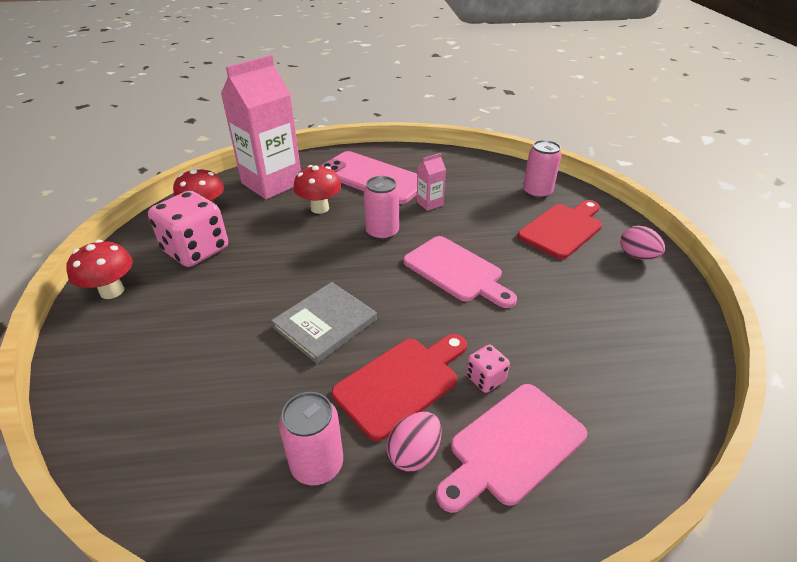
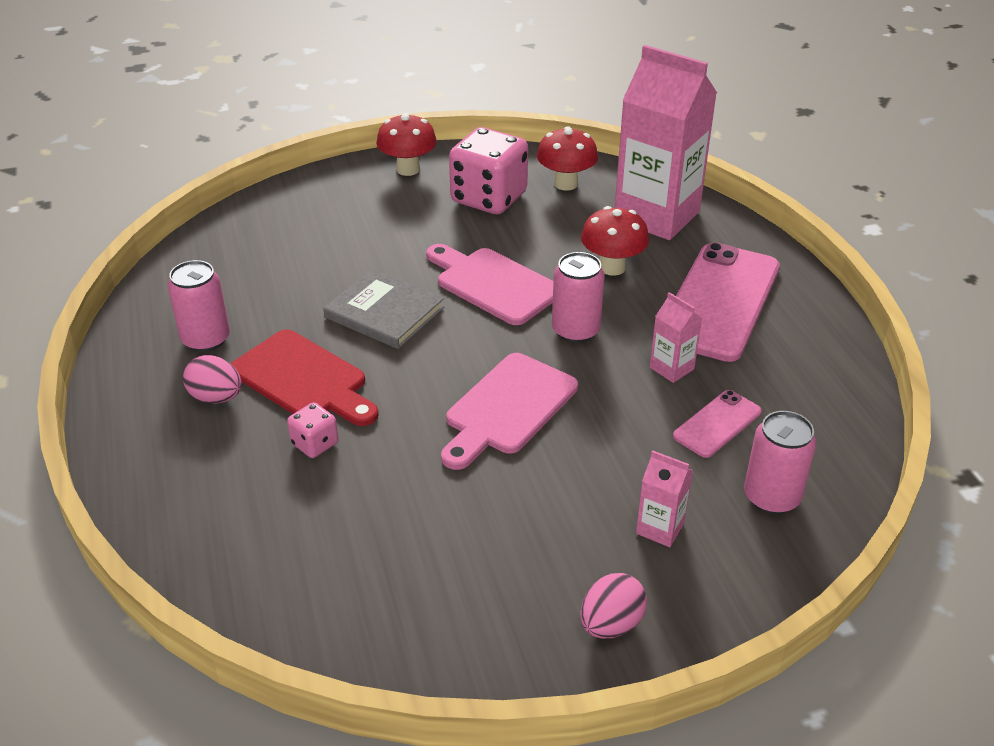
camera: 80 degrees right, 0 degrees up
(480, 197) = (717, 424): none -> pink phone
(512, 446) = (224, 467): pink cutting board -> pink cutting board (493, 284)
(563, 229) = (660, 528): red cutting board -> pink carton

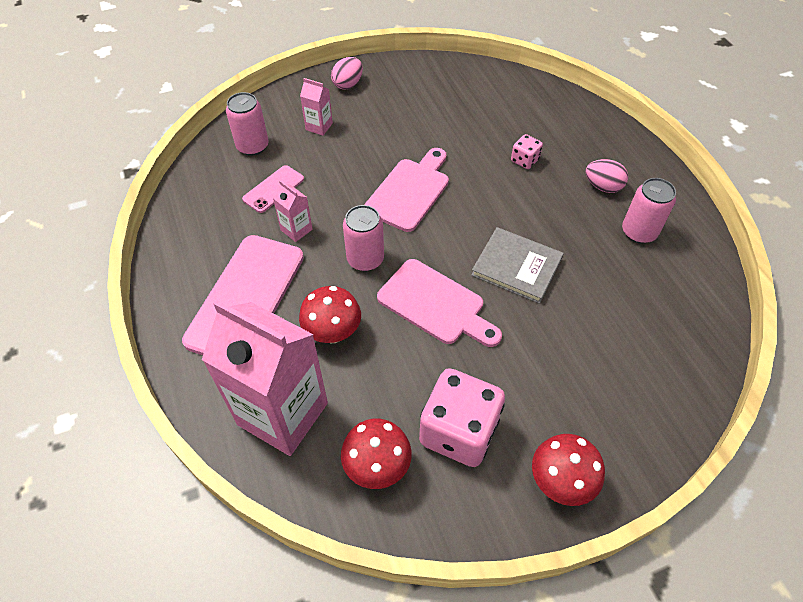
camera: 175 degrees right, 15 degrees up
(303, 379) = (552, 204): red cutting board -> none

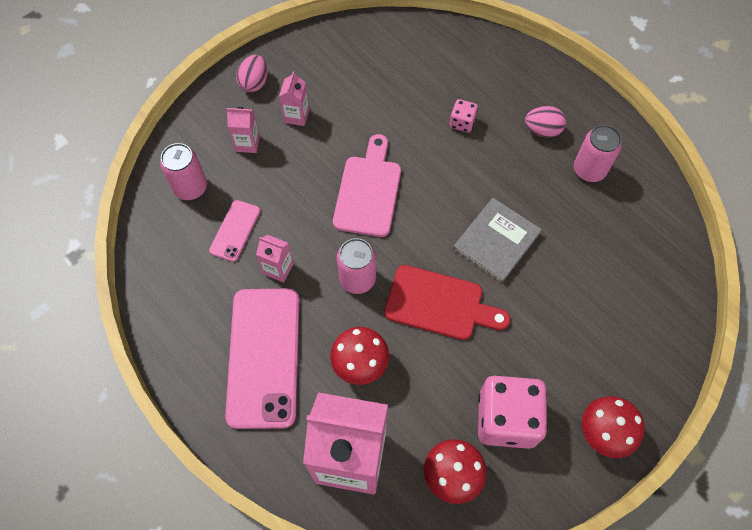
camera: 20 degrees left, 10 degrees up
(372, 117) = (296, 116): none -> pink carton
(435, 304) = (439, 304): pink cutting board -> red cutting board
(516, 267) = (496, 241): grey book -> grey book turned 60 degrees counterclockwise

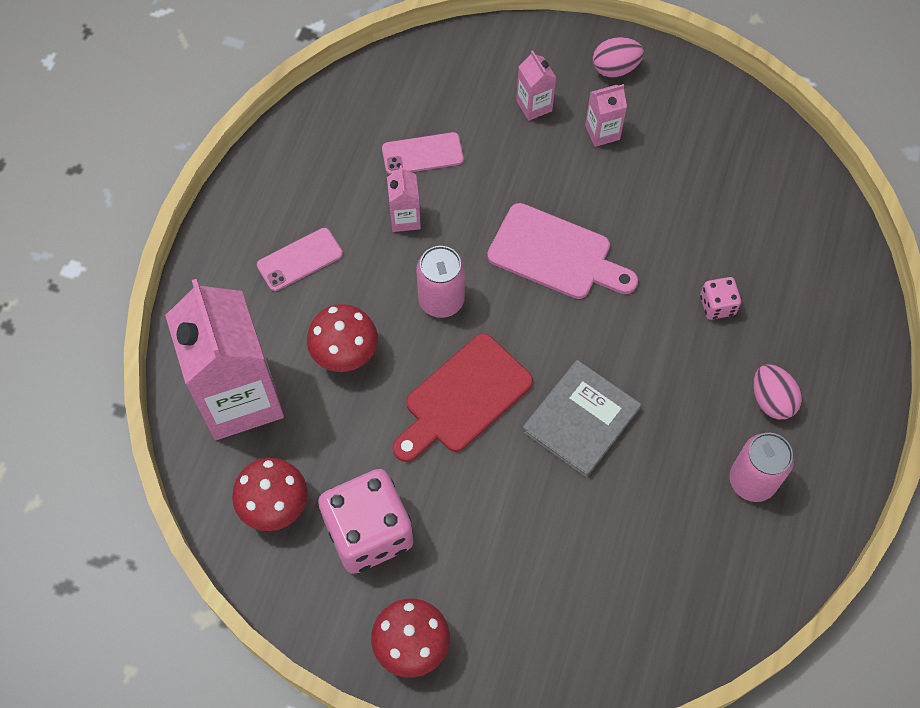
camera: 60 degrees right, 0 degrees up
(190, 187) = (445, 85): pink can -> none
(263, 357) = (300, 259): pink phone -> pink phone, size x0.48
(368, 191) = (556, 254): pink cutting board -> pink cutting board turned 45 degrees clockwise
(439, 304) = (463, 398): red cutting board -> red cutting board turned 60 degrees clockwise
(496, 241) = (581, 420): grey book -> grey book turned 60 degrees counterclockwise

